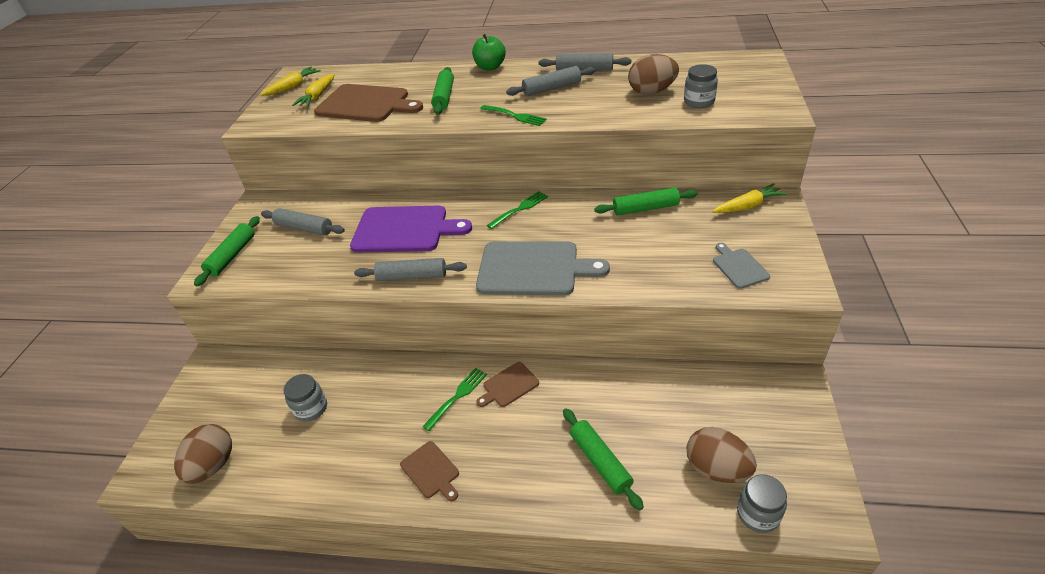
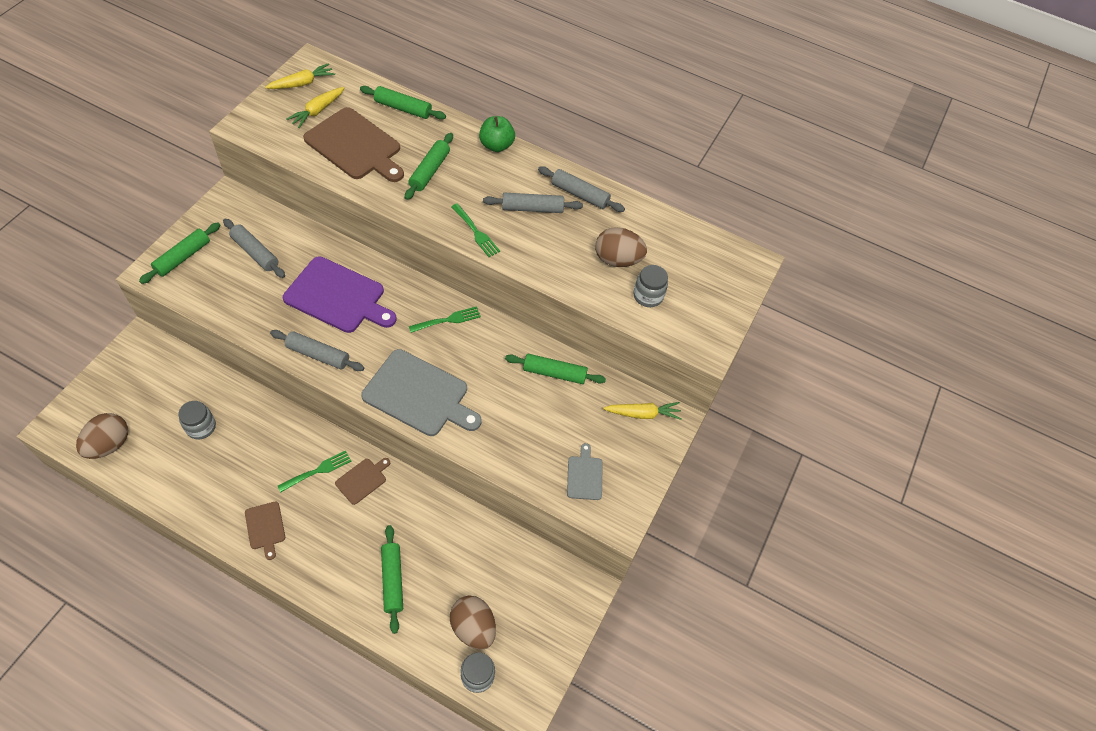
camera: 10 degrees right, 15 degrees up
(393, 73) = (403, 108): none -> green rolling pin
(509, 385) = (362, 480): brown cutting board -> brown cutting board turned 150 degrees clockwise

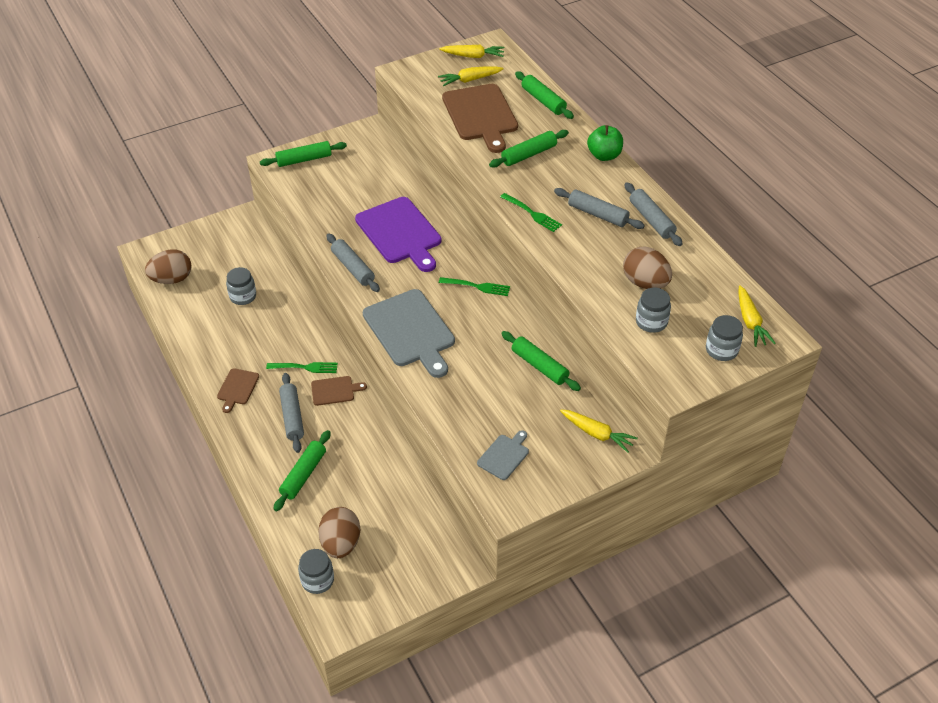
camera: 40 degrees right, 10 degrees down
(255, 253) = (359, 177): grey rolling pin -> grey rolling pin (292, 417)
(476, 232) = (532, 213): green fork -> green fork turned 45 degrees counterclockwise
(718, 296) = (721, 350): none -> grey jar
(720, 259) = (750, 322): none -> yellow carrot

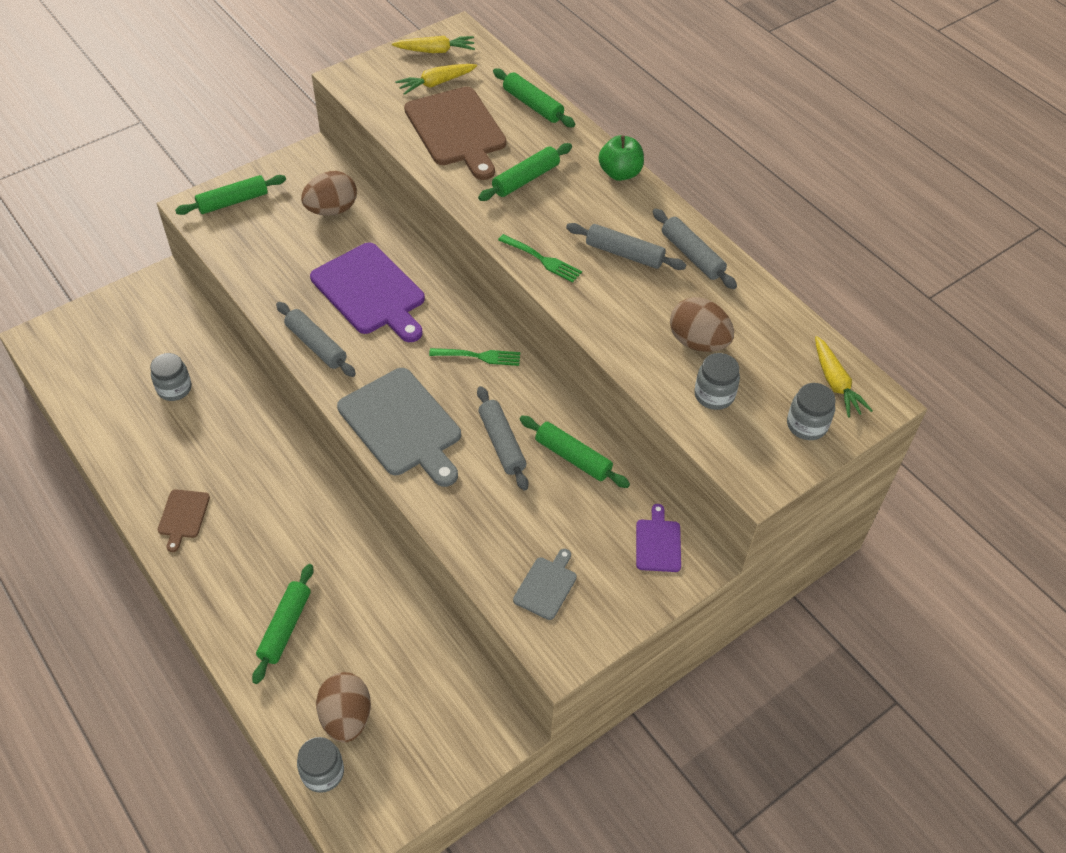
camera: 10 degrees left, 5 degrees up
(172, 279) = (77, 373): brown egg -> brown egg (332, 210)
(292, 417) = (260, 548): grey rolling pin -> grey rolling pin (501, 443)
(305, 367) = (268, 478): green fork -> none
(335, 391) = (310, 506): brown cutting board -> none
(597, 434) = (658, 543): yellow carrot -> purple cutting board

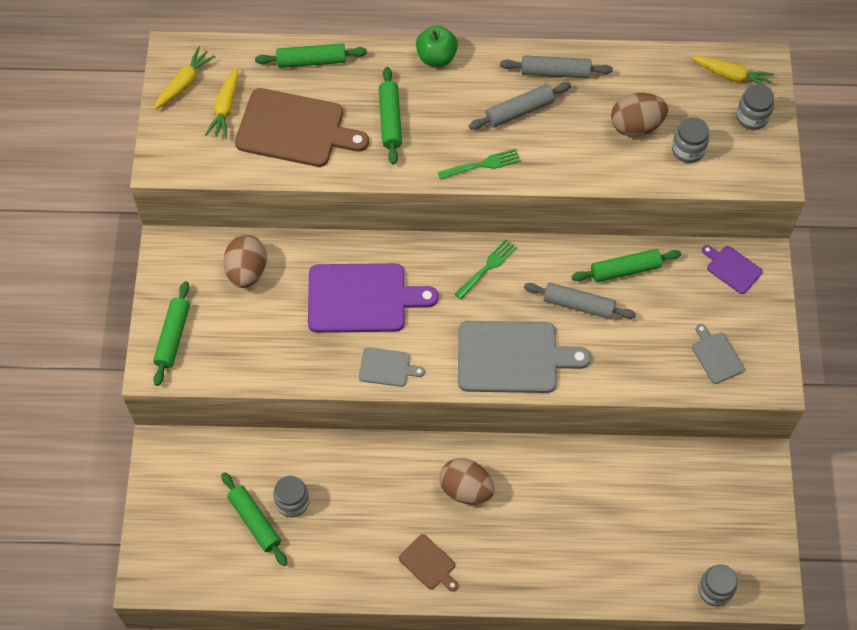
camera: 50 degrees left, 10 degrees up
(285, 627) = (582, 548): green rolling pin -> green rolling pin (255, 521)
(316, 345) = (387, 368): grey rolling pin -> grey cutting board
(346, 717) = (683, 551): brown egg -> brown egg (466, 489)

